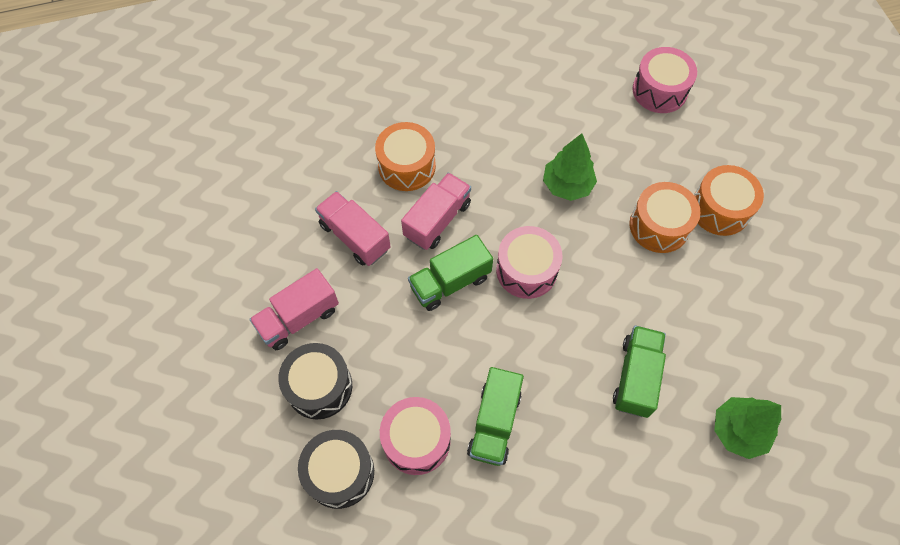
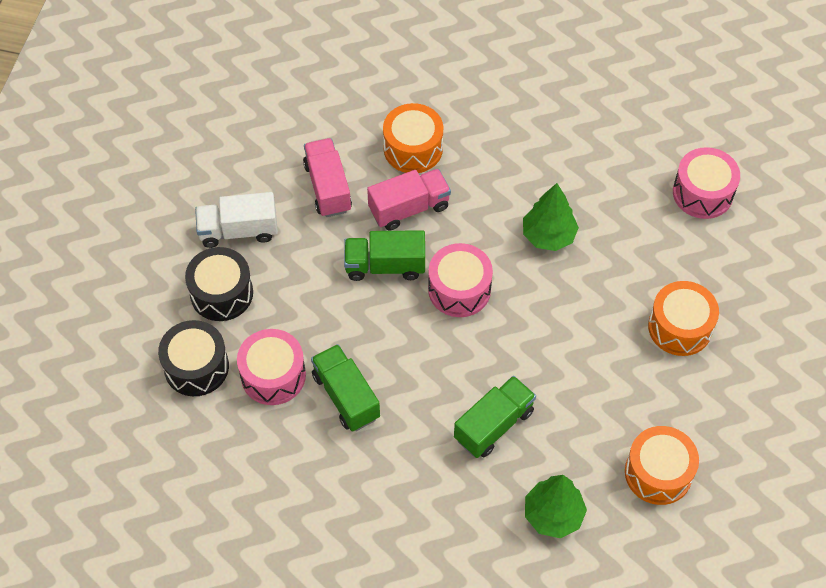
camera: 30 degrees right, 5 degrees down
(298, 318) = (238, 230): pink truck -> white truck
(494, 423) = (346, 396): green truck -> green truck turned 105 degrees clockwise
(659, 226) = (609, 313): orange drum -> orange drum (658, 473)

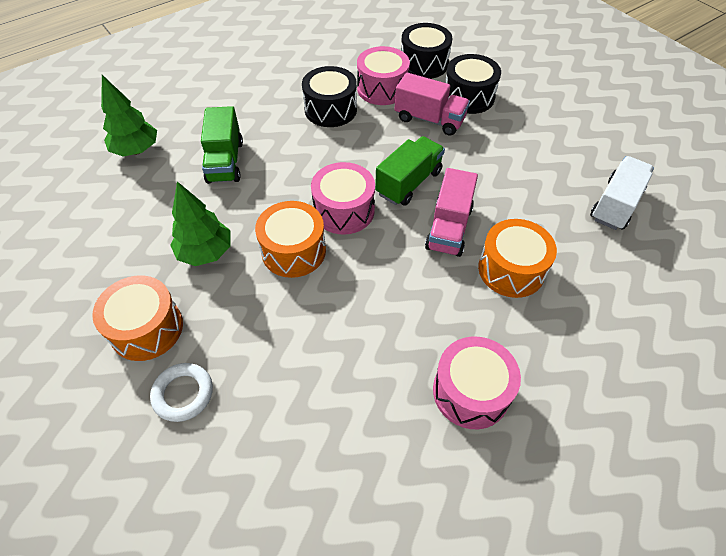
camera: 130 degrees right, 5 degrees down
(238, 230) = (515, 128): white truck -> white truck (615, 205)
(328, 187) = (514, 193): pink truck -> pink truck (429, 119)
(346, 396) = (330, 109): green truck -> black drum
(548, 236) = (329, 302): green tree -> green tree (206, 252)
(658, 473) = (80, 220): orange drum -> orange drum (293, 251)
(691, 263) = (183, 394): none -> white ring
(702, 193) = (236, 482): pink drum -> pink drum (471, 392)

